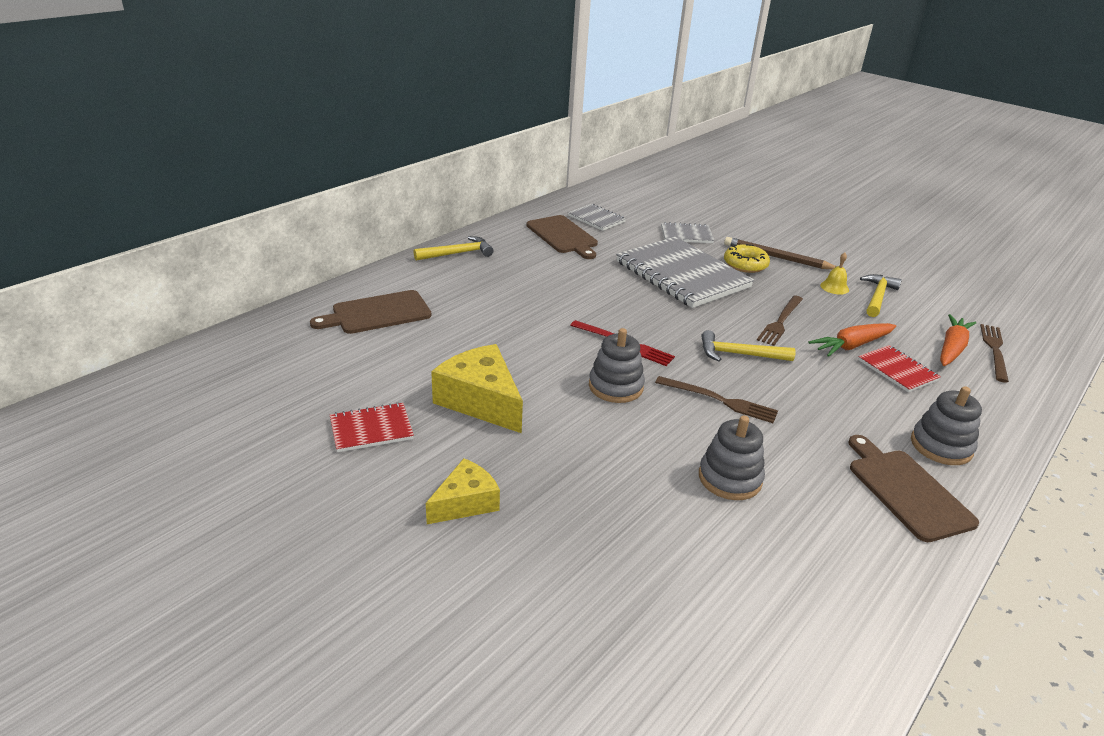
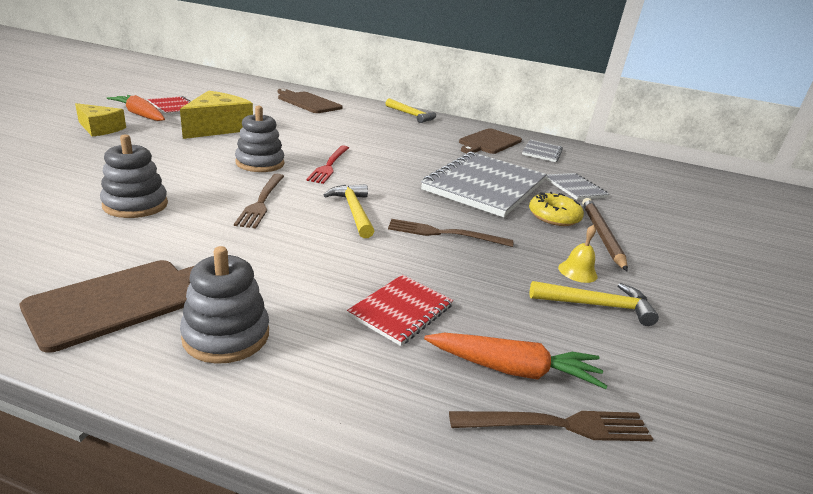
camera: 65 degrees right, 5 degrees down
(852, 346) = (434, 278): orange carrot -> orange carrot (140, 115)

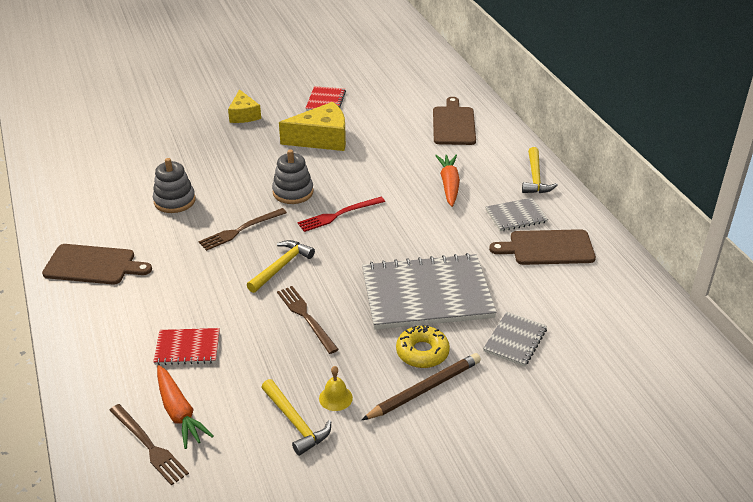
camera: 55 degrees right, 10 degrees up
(140, 115) = (288, 105): orange carrot -> orange carrot (449, 185)
(226, 335) = (102, 309): grey stacking toy -> none
(541, 152) = (584, 286): grey notebook -> grey notebook (516, 216)

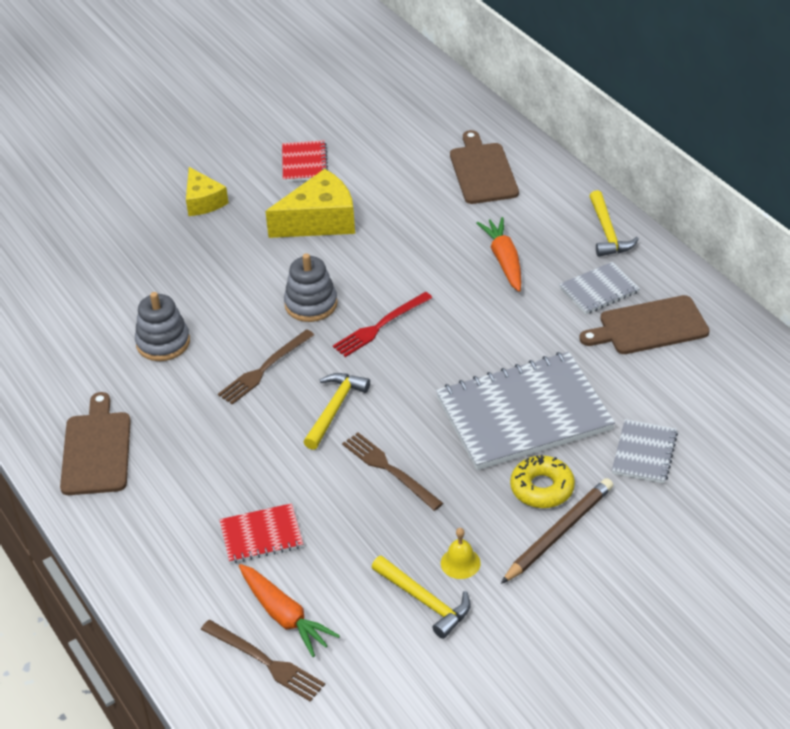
camera: 10 degrees left, 5 degrees up
(93, 265) = (96, 450): brown cutting board -> brown cutting board turned 90 degrees counterclockwise

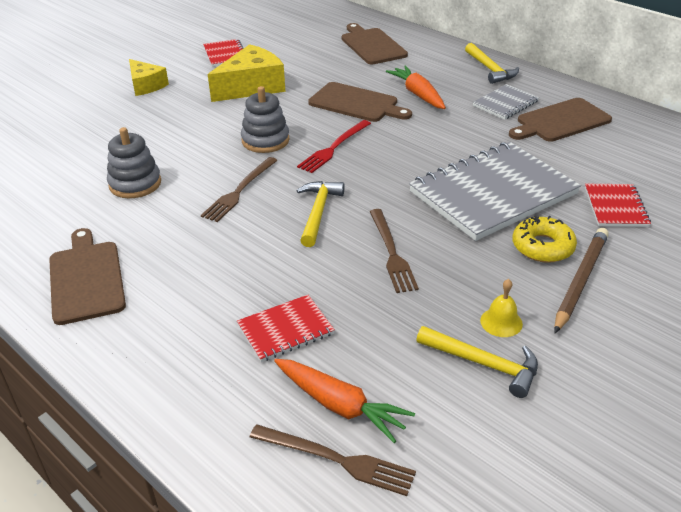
camera: 15 degrees left, 5 degrees down
(389, 469) = (391, 253): brown fork -> brown fork turned 135 degrees counterclockwise
(428, 264) = (356, 103): none -> brown cutting board
(644, 453) = (615, 207): grey notebook -> red notebook

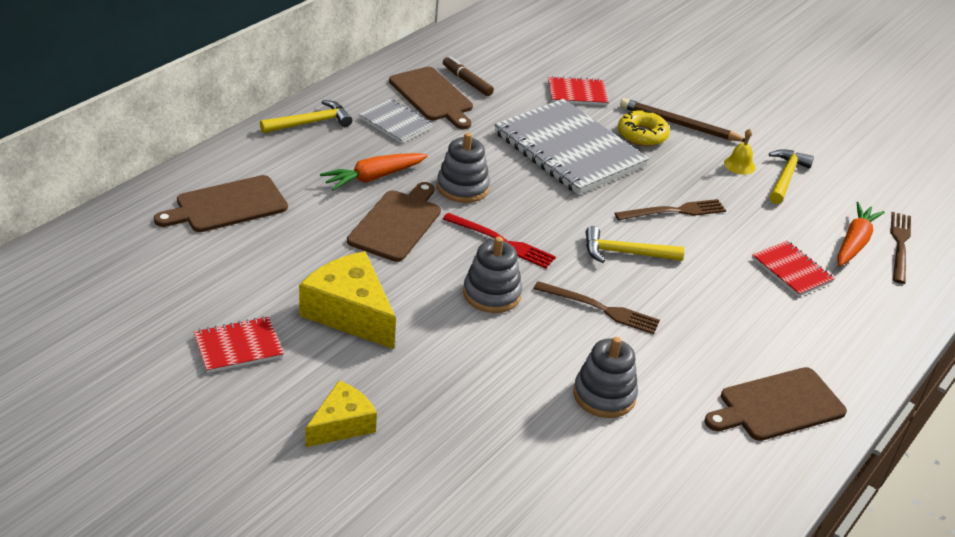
camera: 100 degrees left, 0 degrees up
(411, 132) = (462, 187): none -> grey stacking toy
(601, 140) = (467, 81): none -> brown marker

